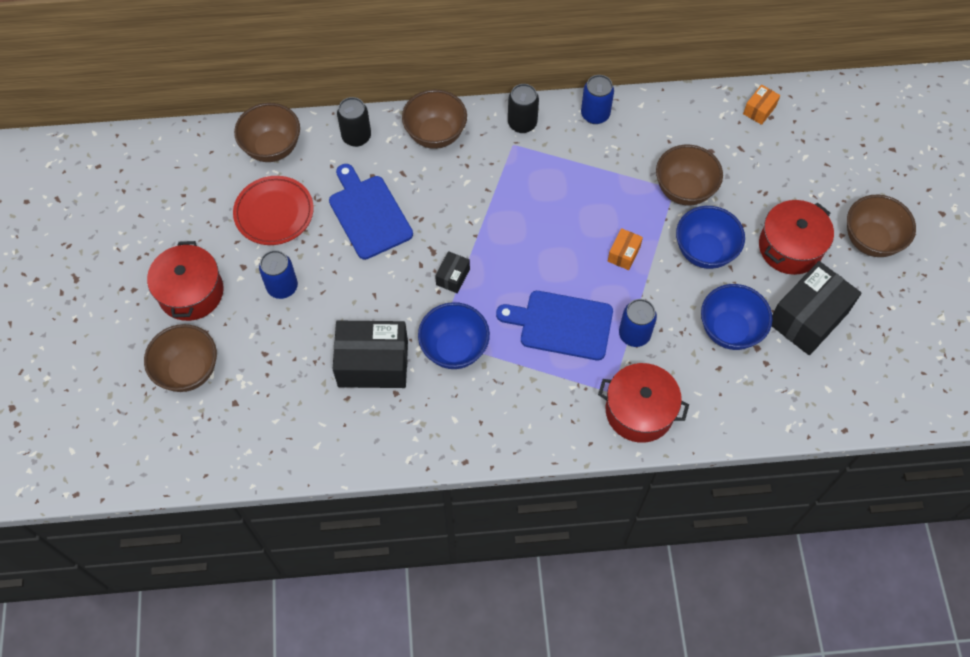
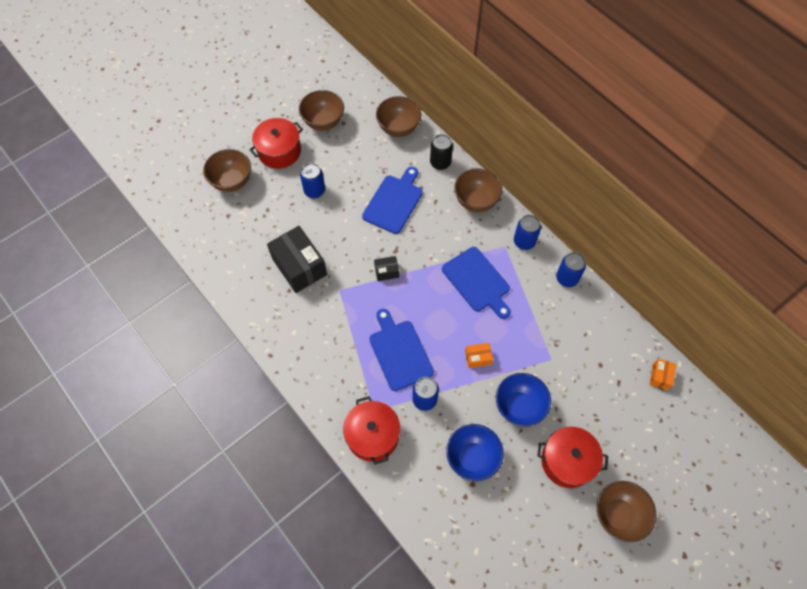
camera: 55 degrees right, 0 degrees up
(274, 213) = (358, 156): red plate -> none
(454, 349) = (339, 303): blue bowl -> none
(522, 123) = (524, 242): black can -> blue can
(535, 197) = (477, 281): none -> blue cutting board
(684, 190) = (555, 366): brown bowl -> brown bowl (323, 122)
(759, 110) = (660, 377): orange box -> orange box turned 75 degrees counterclockwise
(808, 318) = (521, 505): black box -> none

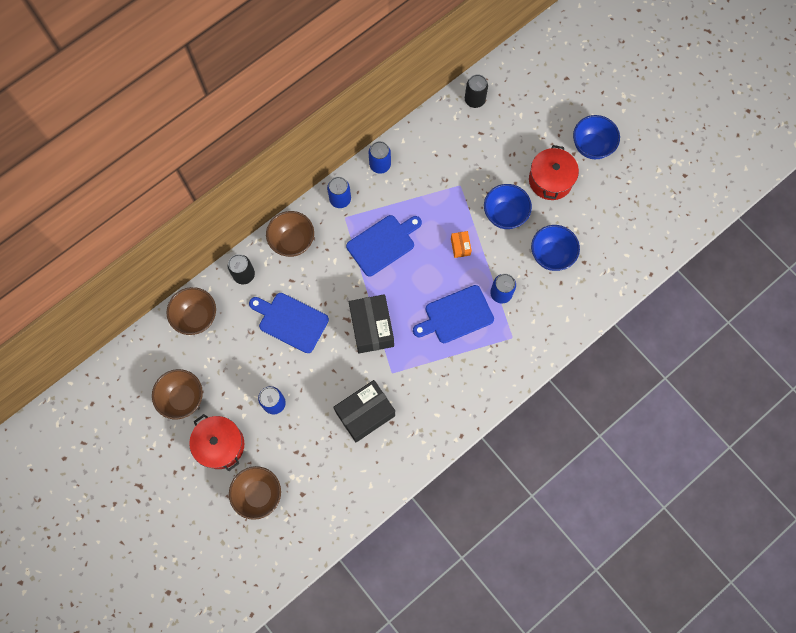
camera: 90 degrees left, 10 degrees up
(372, 435) = (535, 338): red pot -> none
(386, 272) = (371, 328): black box -> black box, size x2.15
(618, 515) = (591, 146): brown bowl -> blue bowl
(660, 377) = (474, 100): orange box -> black can

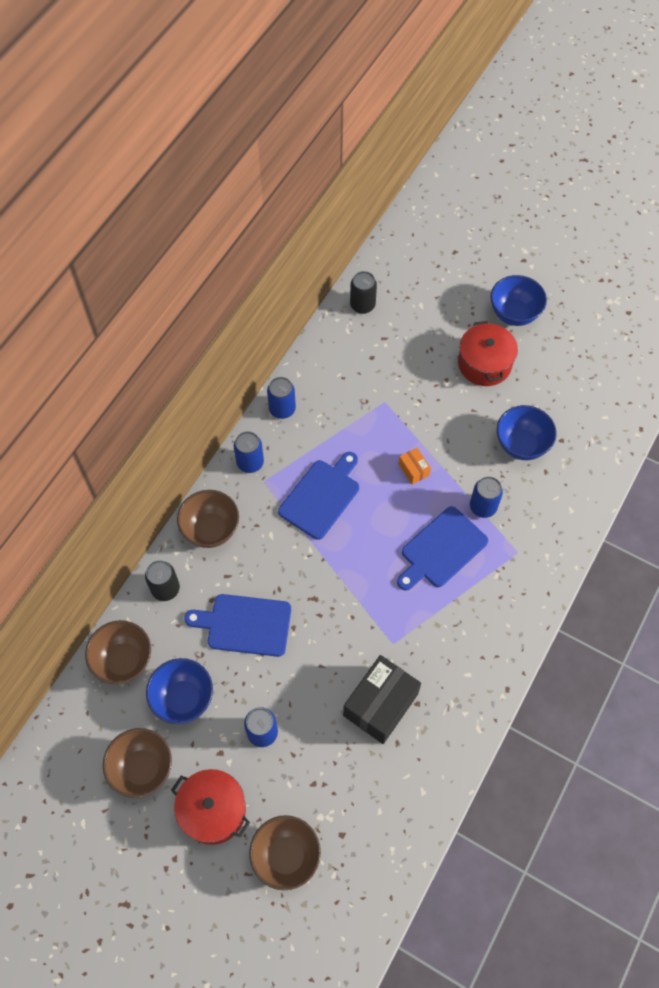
camera: 20 degrees left, 10 degrees down
(371, 328) = (347, 598): black box -> none
(505, 214) = (449, 417): blue bowl -> blue bowl (183, 698)

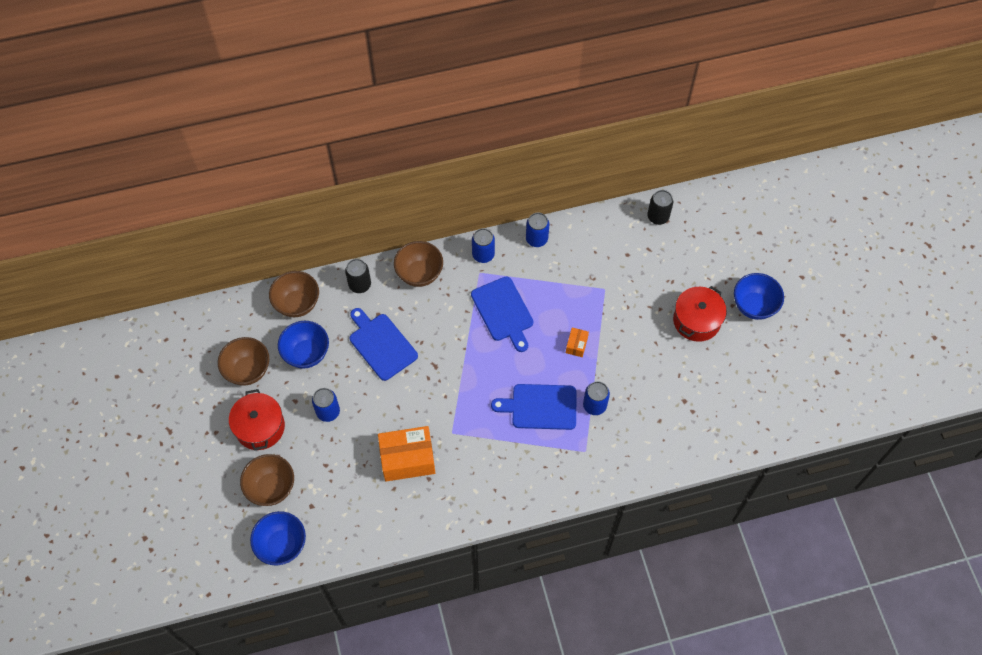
camera: 45 degrees right, 0 degrees up
(321, 497) = (503, 311): blue cutting board -> blue cutting board turned 75 degrees clockwise
(380, 704) = (407, 459): black box -> orange box
(521, 445) = (662, 391): blue bowl -> blue bowl (282, 545)

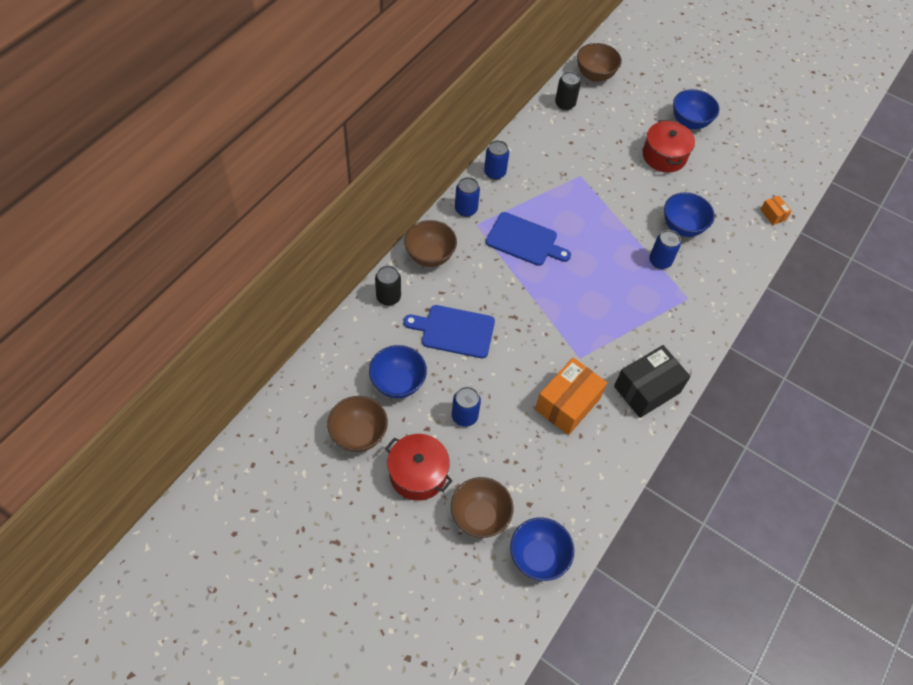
camera: 45 degrees left, 5 degrees down
(297, 304) = (349, 348): brown bowl -> brown bowl (595, 75)
(477, 494) = (647, 389): none -> black box
(540, 406) = (624, 290): blue cutting board -> none
(576, 345) = (602, 228): orange box -> orange box (773, 215)
(644, 391) = (682, 227): none -> blue bowl

